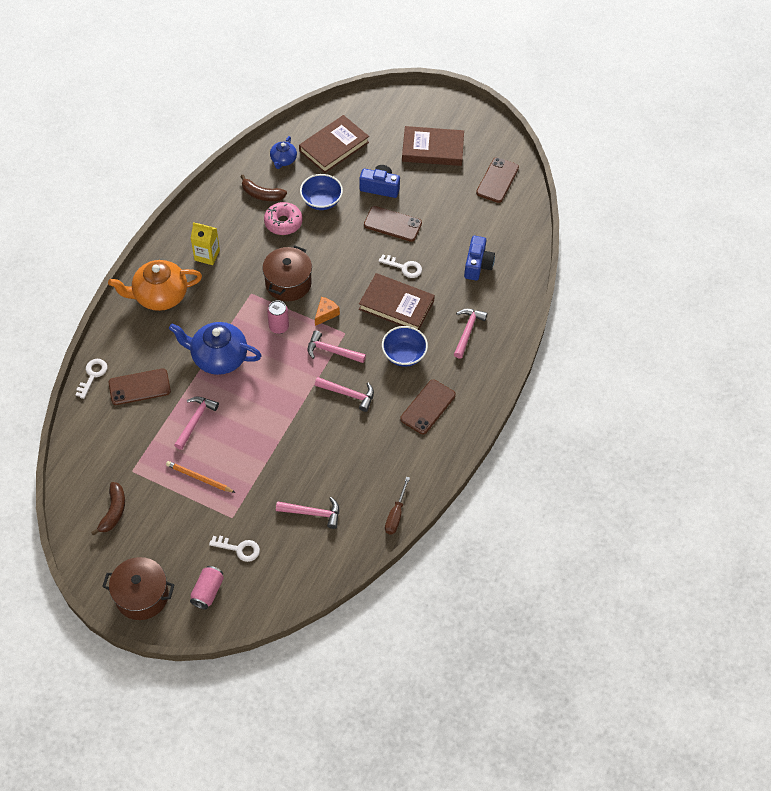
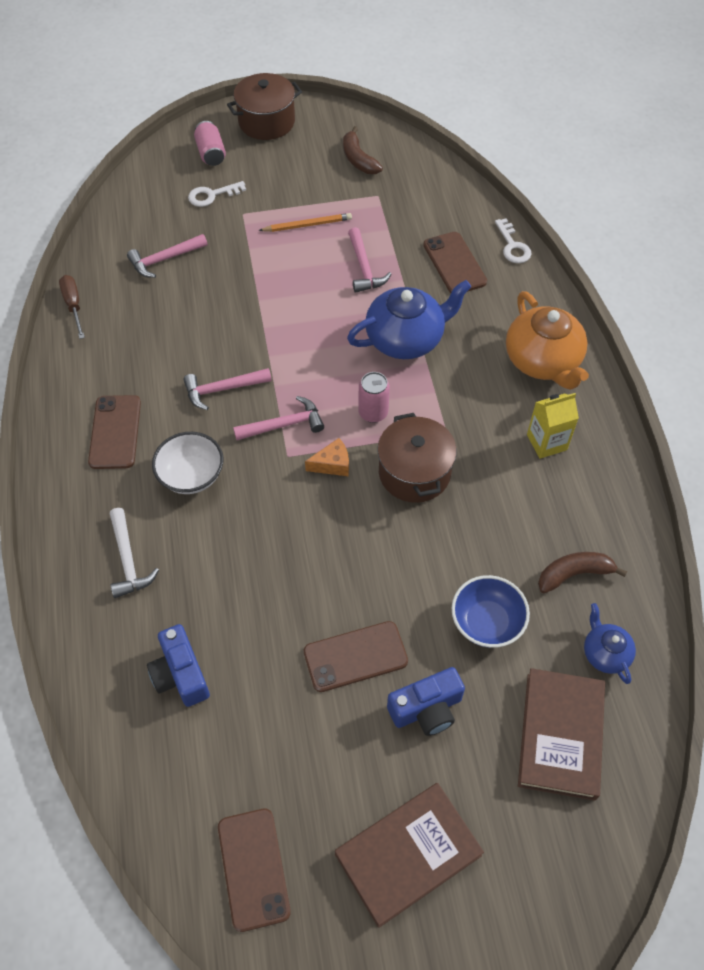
camera: 145 degrees right, 0 degrees up
(139, 387) = (454, 263): brown phone -> brown phone turned 60 degrees counterclockwise
(160, 296) = (543, 361): orange teapot -> orange teapot turned 120 degrees clockwise
(283, 223) = (503, 551): pink donut -> none
(325, 314) = (332, 464): orange cheese -> orange cheese turned 105 degrees counterclockwise
(396, 305) = (252, 535): brown book -> none
(404, 267) = (284, 597): white key -> none
(404, 355) = (191, 475): blue bowl -> white bowl
(467, 331) = (128, 560): pink hammer -> white hammer

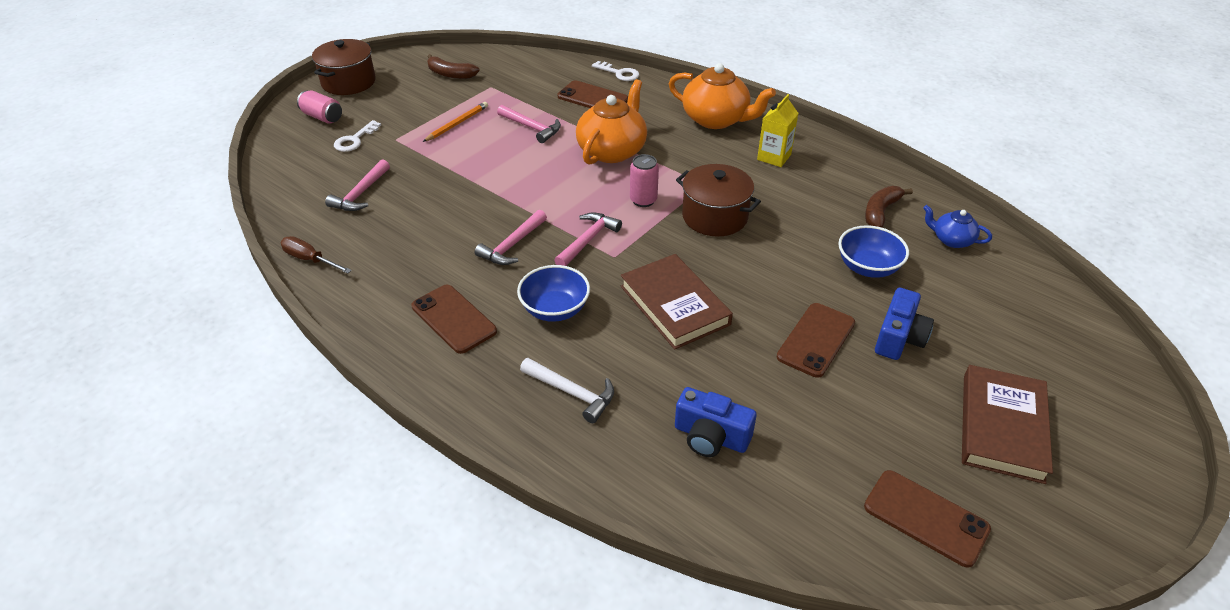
camera: 40 degrees left, 15 degrees down
(191, 475) = (555, 309): white bowl -> blue bowl
(332, 464) = (653, 243): orange cheese -> none
(406, 339) = (612, 150): blue teapot -> orange teapot
(560, 735) = (988, 297): brown book -> brown book (674, 305)

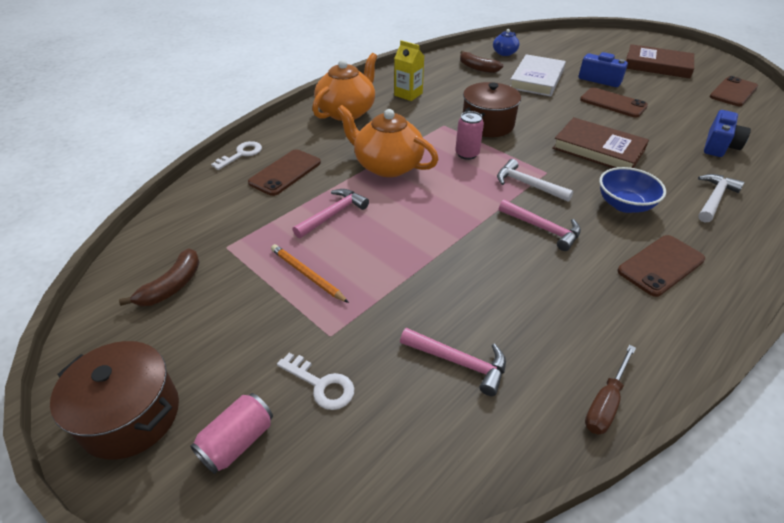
camera: 85 degrees left, 0 degrees up
(588, 240) = (528, 185): pink hammer -> white hammer
(674, 305) = (598, 149): brown book -> brown book turned 60 degrees clockwise
(867, 267) = (537, 79): blue bowl -> white book

